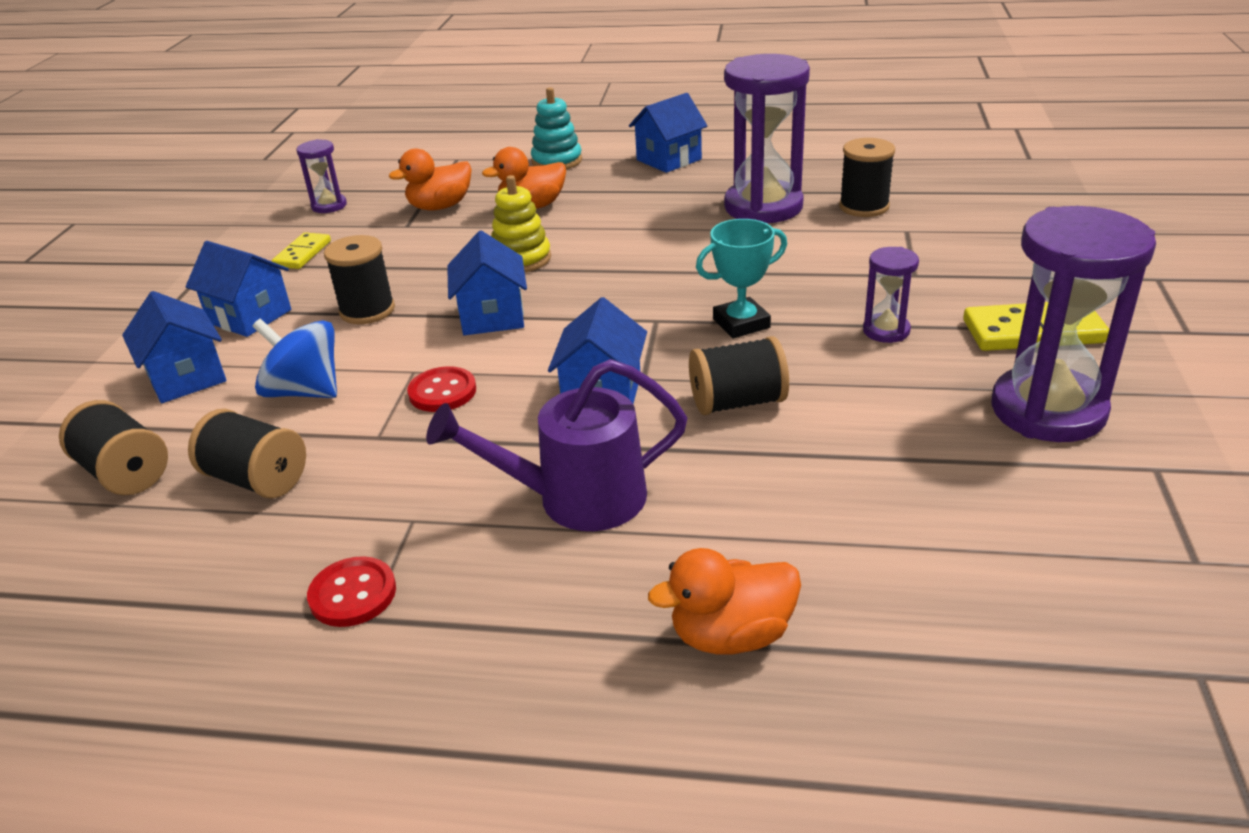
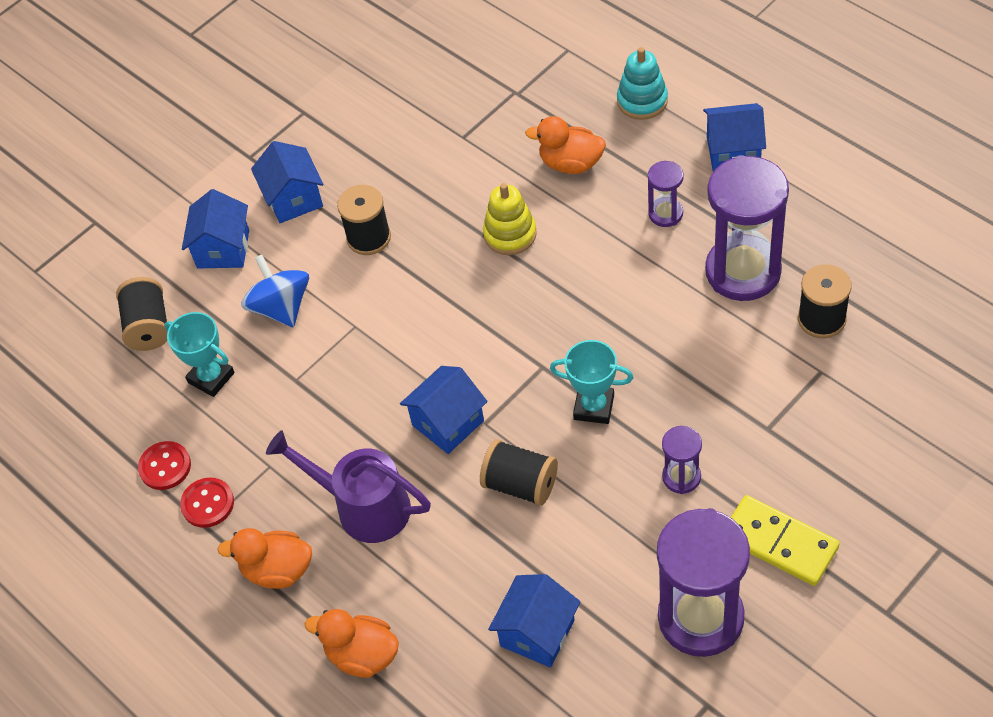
camera: 40 degrees right, 20 degrees up
(256, 479) = (211, 377): black spool -> turquoise trophy
(303, 254) = (370, 135): yellow domino -> none
(329, 206) = (426, 73): purple hourglass -> purple hourglass (665, 213)
(440, 207) = (504, 122): orange duck -> orange duck (277, 570)
(442, 392) = (357, 359): red button -> red button (165, 467)
(492, 316) = (441, 295): blue house -> blue house (537, 633)

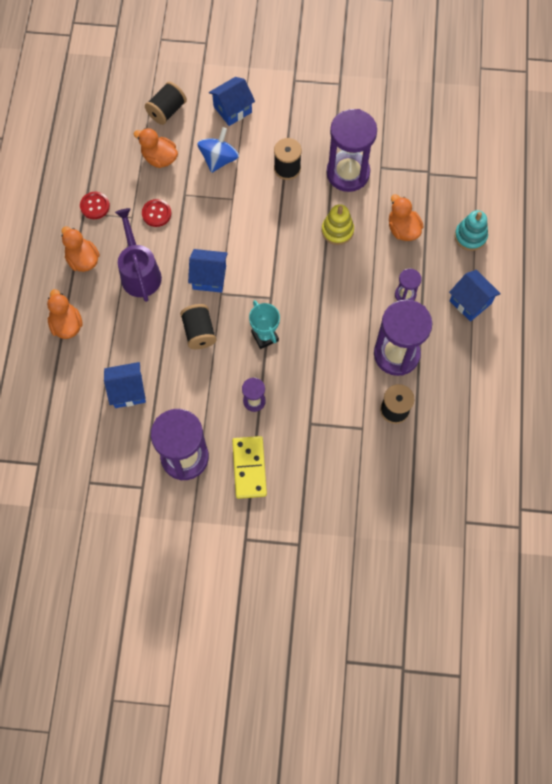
camera: 45 degrees right, 15 degrees up
(165, 467) = (100, 174): red button -> red button (156, 213)
(211, 377) = (159, 158): turquoise trophy -> orange duck
(294, 199) = (284, 118): blue house -> none
(438, 176) = (348, 173): none -> purple hourglass

